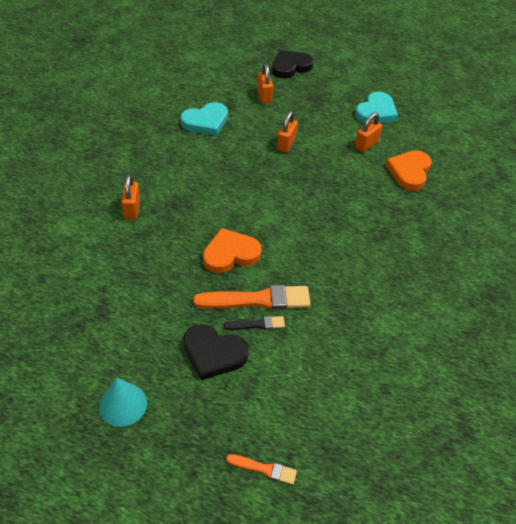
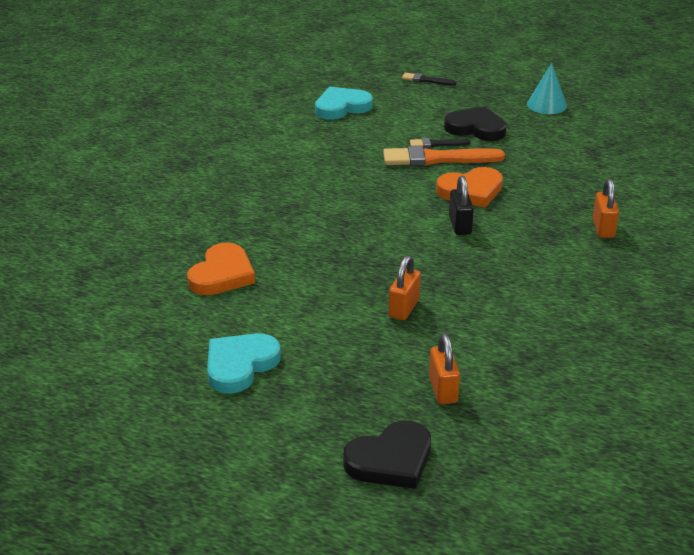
camera: 175 degrees left, 15 degrees down
(206, 122) = (538, 341): turquoise heart -> turquoise heart (342, 107)
(244, 214) = (460, 225): none -> black padlock
(264, 469) = (426, 80): orange brush -> black brush
(366, 145) = (275, 310): orange padlock -> none

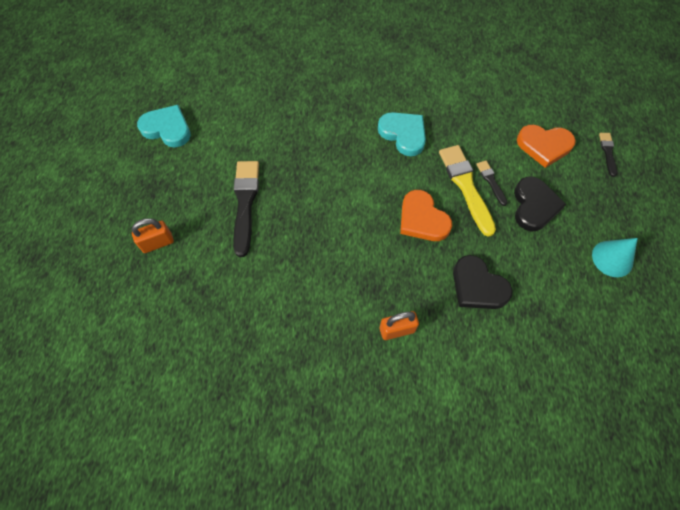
camera: 75 degrees right, 30 degrees up
(222, 274) = (261, 94): orange heart -> orange heart (544, 146)
(342, 107) = (523, 103): turquoise heart -> turquoise heart (403, 134)
(391, 460) = (86, 226): black heart -> black heart (478, 286)
(404, 308) = (245, 203): orange padlock -> black brush
(437, 159) = (466, 186): orange brush -> yellow brush
(460, 225) = (366, 220): black padlock -> none

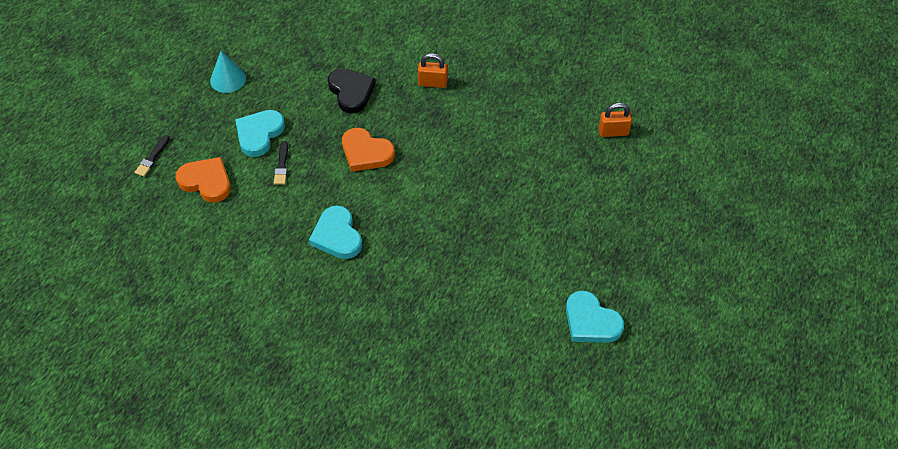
camera: 160 degrees left, 10 degrees down
(157, 243) = (618, 203): orange padlock -> orange padlock (613, 132)
(245, 203) = (526, 215): black brush -> none
(422, 219) = (366, 152): orange heart -> orange heart turned 135 degrees clockwise
(466, 186) = (308, 168): yellow brush -> none
(534, 206) = (259, 134): black heart -> turquoise heart

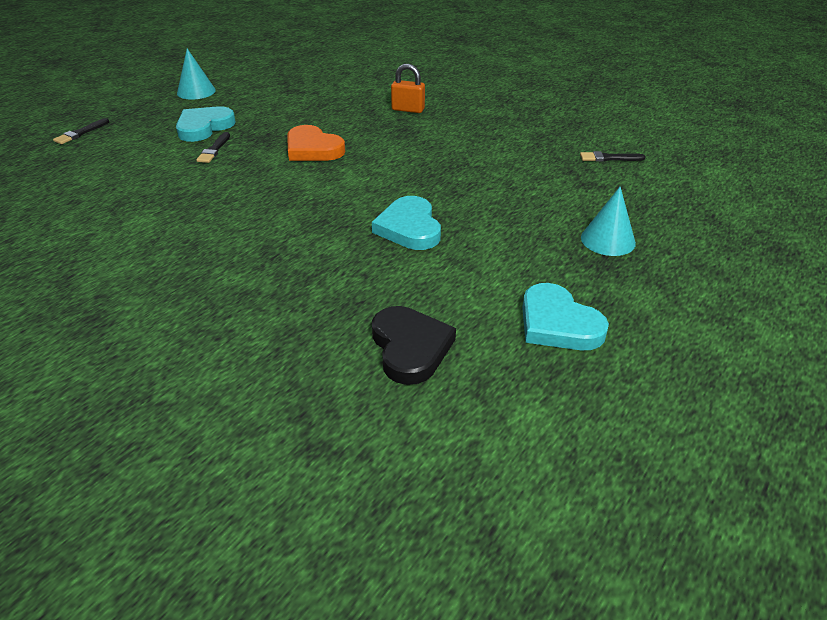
camera: 10 degrees right, 15 degrees down
(206, 181) = (124, 154): orange heart -> none
(337, 236) = (245, 207): turquoise heart -> turquoise heart (409, 228)
(351, 92) = (317, 108): black heart -> black heart (410, 348)
(613, 132) = (609, 158): orange padlock -> black brush
(618, 233) = (608, 240): none -> turquoise cone

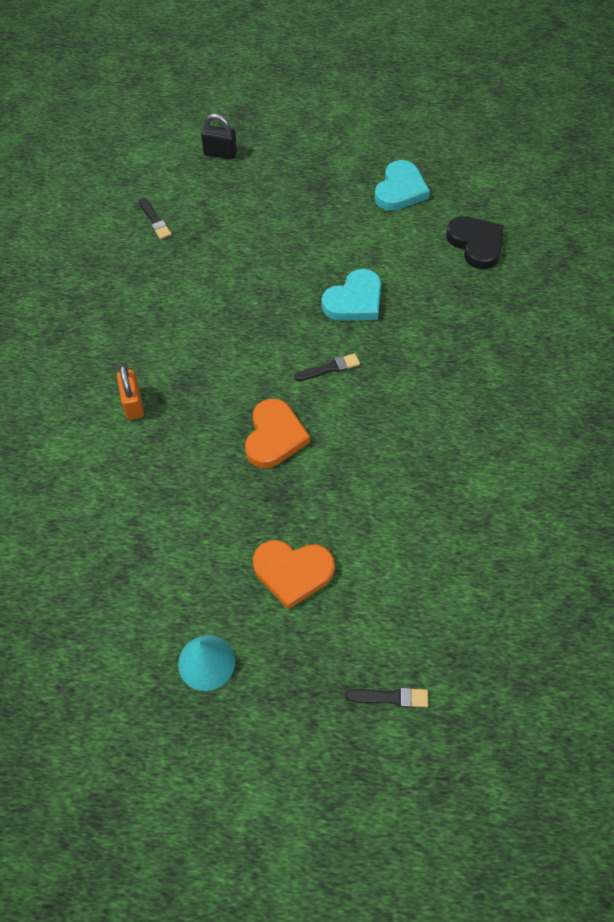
camera: 120 degrees left, 20 degrees up
(204, 127) = (293, 572): turquoise heart -> orange heart
(214, 150) = (333, 522): black brush -> black brush (329, 368)
(410, 348) = (476, 244): black heart -> black heart turned 105 degrees clockwise
(608, 240) = (288, 191): turquoise cone -> none
(701, 216) = (220, 153): none -> black padlock

